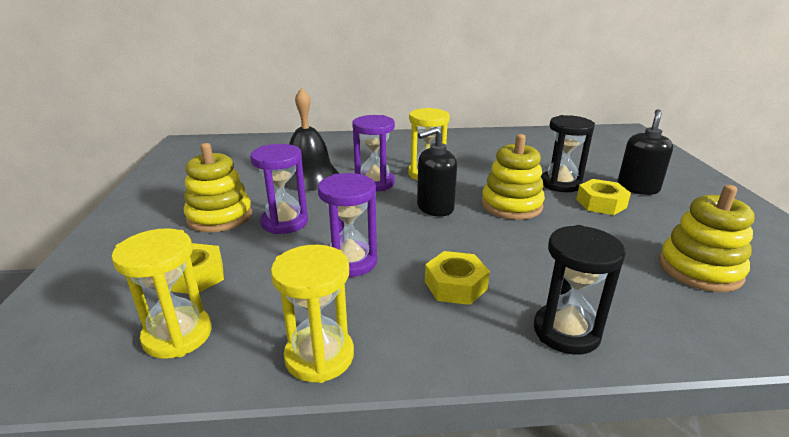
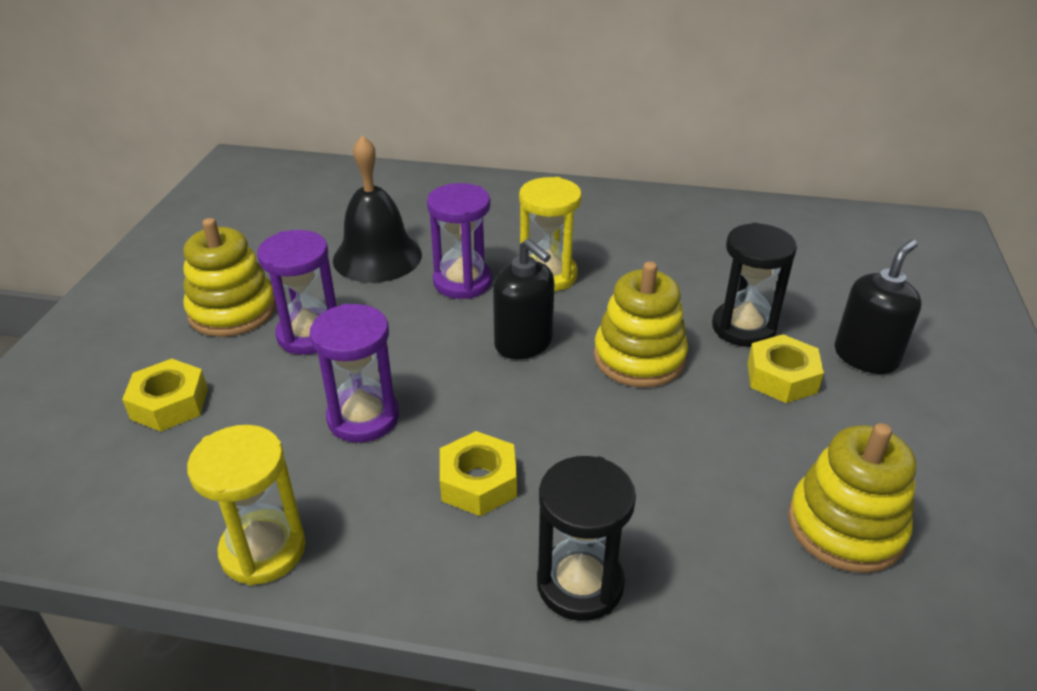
camera: 15 degrees right, 10 degrees up
(178, 335) = (122, 486): yellow hourglass -> none
(435, 208) = (524, 343): black soap dispenser -> black soap dispenser turned 120 degrees counterclockwise

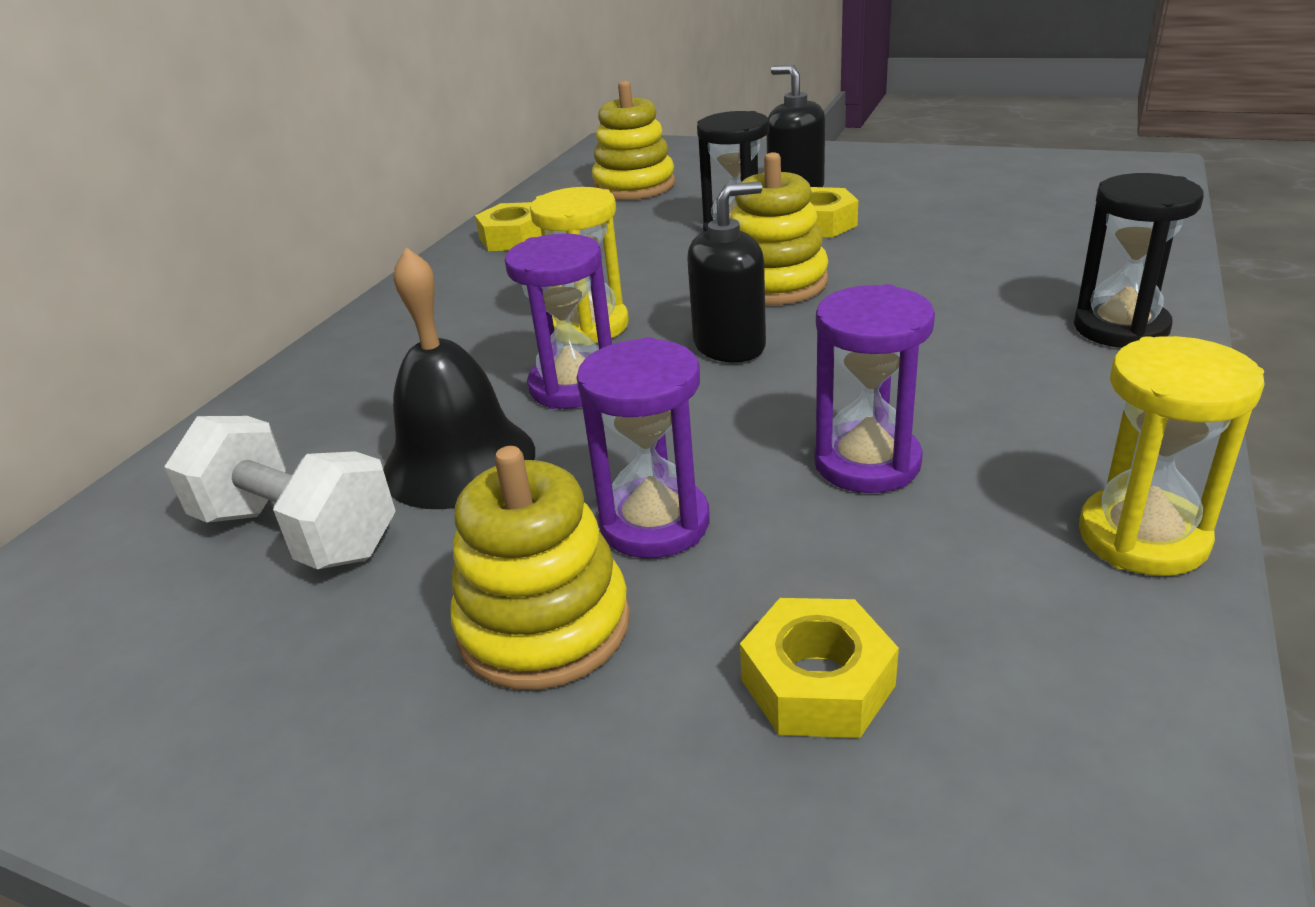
camera: 75 degrees left, 5 degrees down
(317, 223) = (297, 533): none -> white dumbbell
(478, 482) = (985, 379): yellow nut -> yellow nut (513, 238)
(845, 526) = (1015, 219): yellow stacking toy -> yellow stacking toy (634, 186)

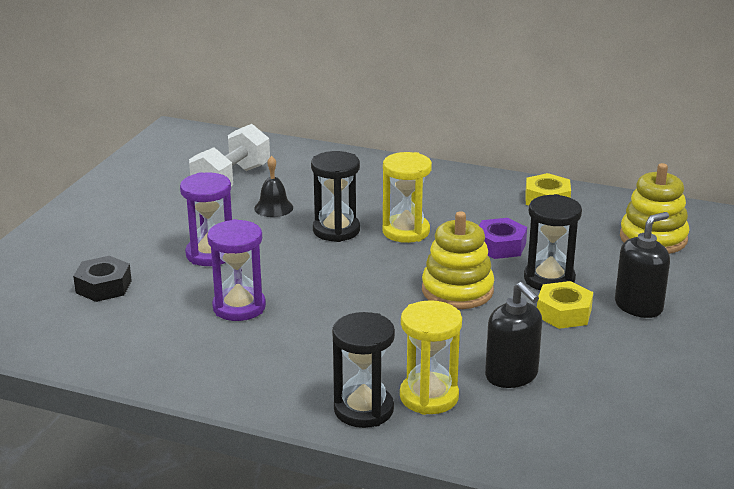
camera: 85 degrees right, 5 degrees down
(459, 461) = (273, 208): black bell -> black bell, size x0.54
(544, 625) = (156, 234): yellow stacking toy -> none
(573, 386) = (336, 230): purple hourglass -> black hourglass
(645, 261) = (500, 246): none -> purple nut
(730, 346) = (371, 274): black soap dispenser -> black soap dispenser (511, 375)
(817, 683) = (103, 286): yellow nut -> black nut
(1142, 537) = (156, 371): yellow hourglass -> yellow hourglass (429, 397)

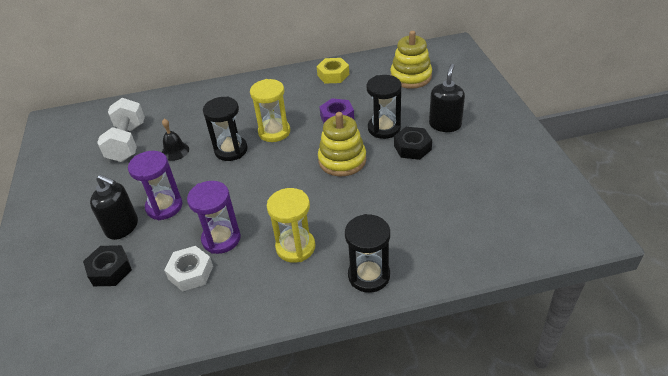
camera: 30 degrees left, 15 degrees up
(178, 323) = (191, 273): none -> white nut
(429, 397) = (396, 245): yellow hourglass -> yellow hourglass (295, 247)
(511, 375) = (426, 205): black soap dispenser -> black soap dispenser (122, 227)
(563, 313) = (412, 147): yellow nut -> black nut

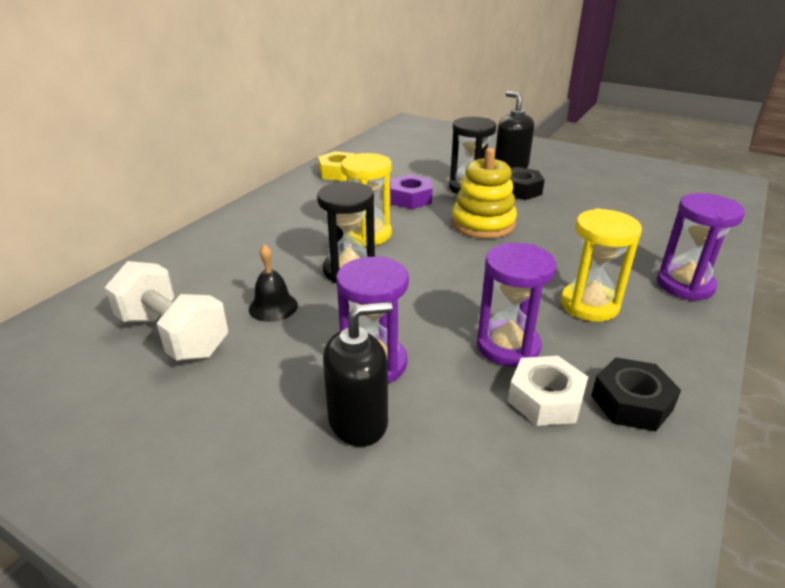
camera: 50 degrees left, 10 degrees down
(110, 270) = (443, 479): black nut -> black nut (631, 402)
(369, 275) = (685, 285): black hourglass -> purple hourglass
(411, 77) = (416, 150): yellow stacking toy -> none

